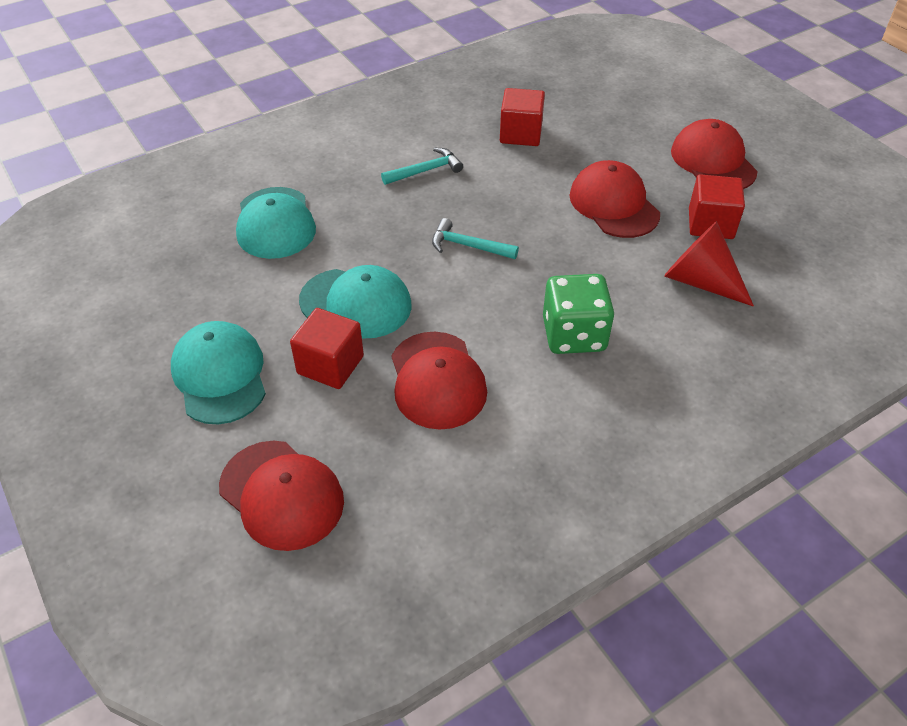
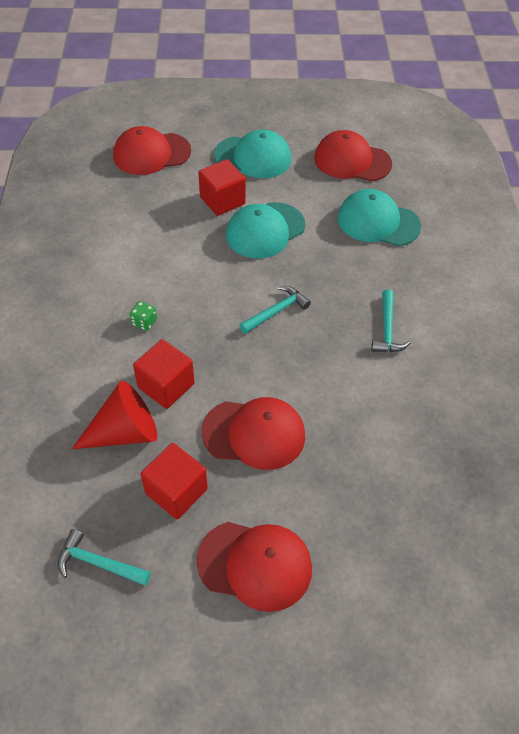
camera: 120 degrees right, 5 degrees up
(437, 380) = (169, 239): red cap -> red cap (352, 161)
(520, 134) = (401, 424): red cube -> red cube (166, 385)
(574, 335) = (144, 322): green dice -> green dice, size x0.43
(810, 236) = (99, 563): none -> turquoise hammer

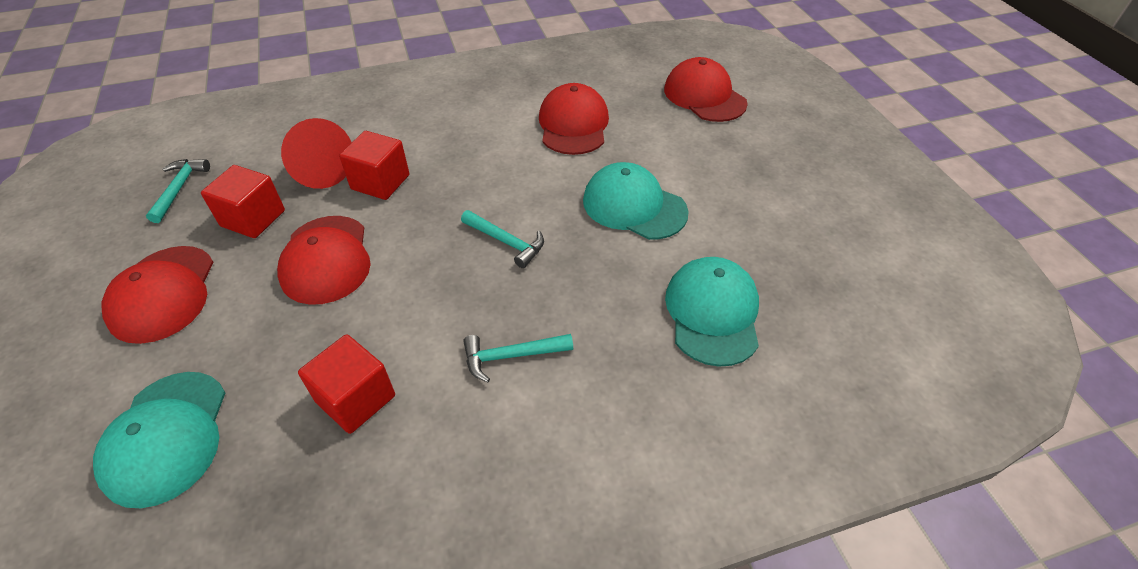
camera: 75 degrees right, 5 degrees down
(144, 322) = (458, 149): green dice -> none
(222, 200) = (664, 162): red cube -> red cube (356, 399)
(253, 157) = (756, 170): turquoise cap -> turquoise cap (166, 437)
(352, 161) = (821, 263): red cap -> red cap (573, 125)

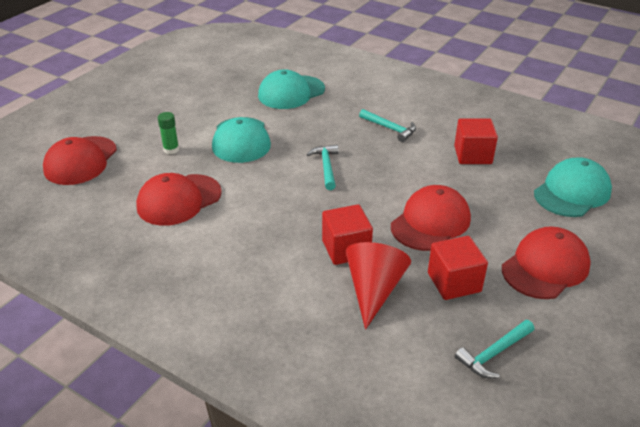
camera: 130 degrees left, 10 degrees down
(667, 152) = (171, 149): none -> green glue stick

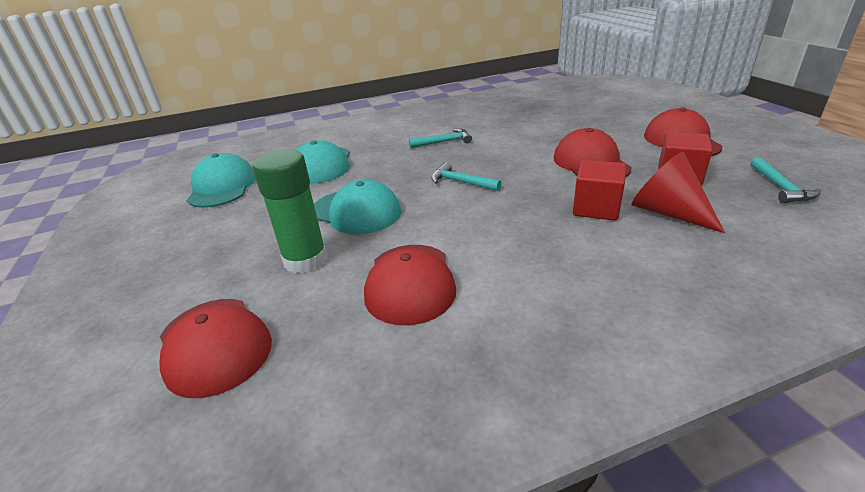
camera: 50 degrees left, 5 degrees down
(171, 149) = (305, 260): green glue stick -> green glue stick, size x2.00
(472, 155) = (520, 125): red cube -> none
(572, 192) = (601, 110): turquoise cap -> turquoise cap (222, 187)

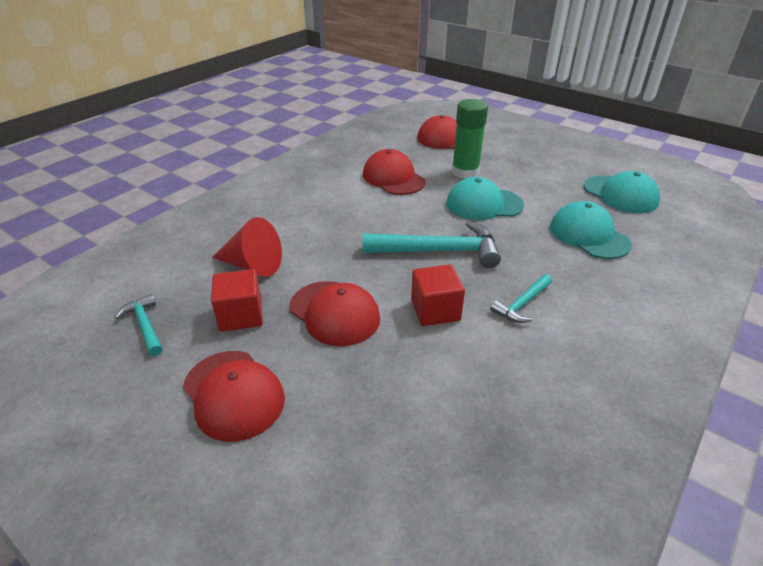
camera: 145 degrees right, 5 degrees up
(461, 182) = (438, 251): turquoise hammer -> turquoise hammer, size x1.89
(596, 208) = (309, 255): red cube -> red cube (435, 310)

